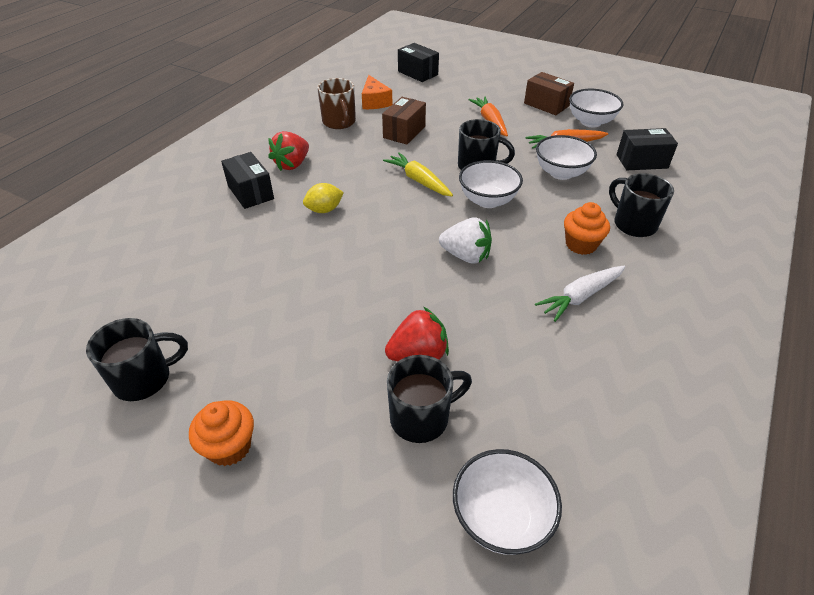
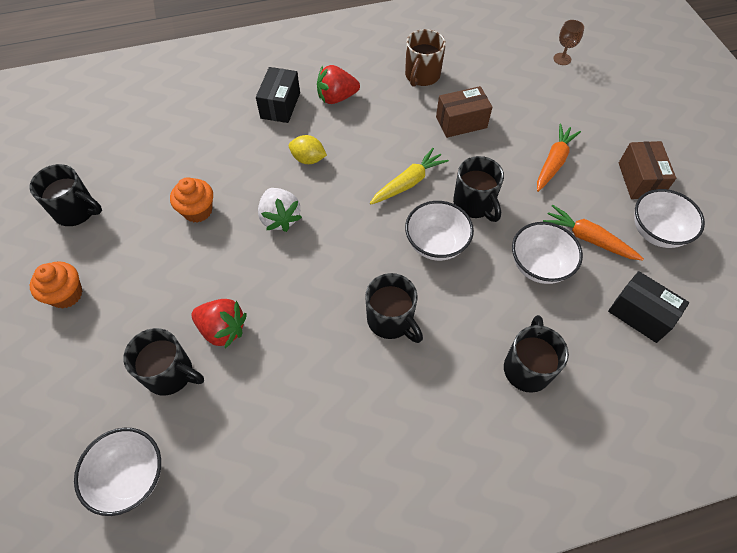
camera: 45 degrees right, 15 degrees up
(375, 102) = (479, 70): orange cheese -> none
(418, 73) = (562, 59): black box -> brown goblet
(419, 181) = (408, 183): yellow carrot -> yellow carrot turned 45 degrees clockwise
(466, 256) = (351, 280): white strawberry -> white strawberry (280, 218)
(525, 258) = (391, 320): none -> black mug
(580, 297) = (385, 389): white carrot -> none
(581, 244) = (452, 347): orange cupcake -> orange cupcake (198, 211)

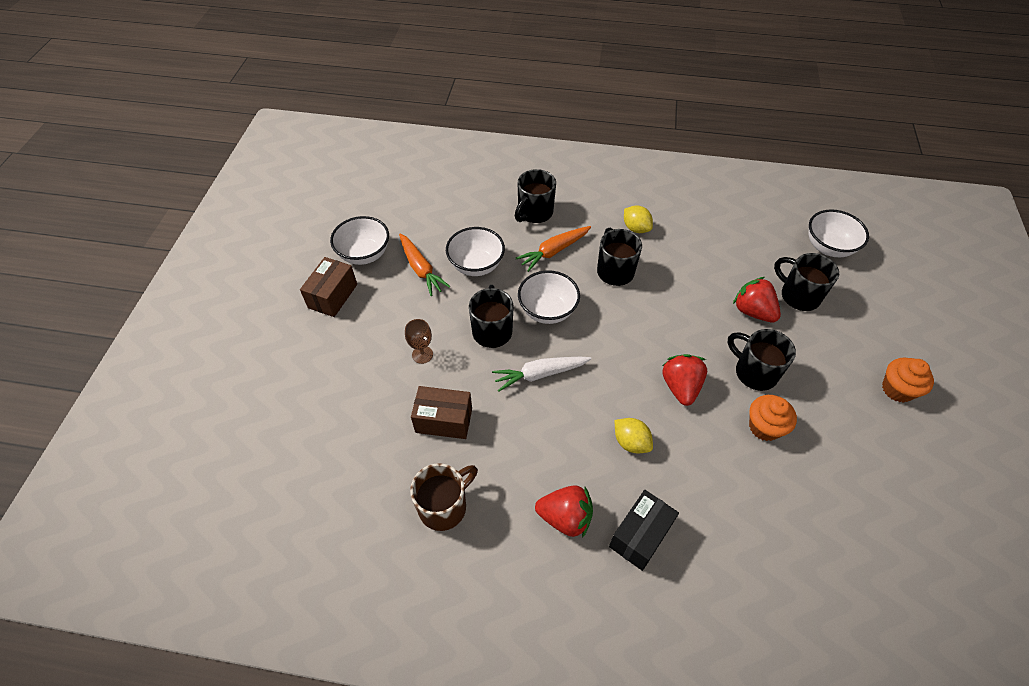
camera: 155 degrees left, 5 degrees down
(77, 211) = (901, 478): black mug -> black mug (754, 372)
(280, 218) = (680, 387): white strawberry -> red strawberry
(393, 397) = (636, 228): none -> yellow lemon
(408, 183) = (540, 374): yellow carrot -> white carrot
(553, 162) = (390, 340): orange carrot -> orange carrot (554, 251)
(562, 59) = (264, 458): brown goblet -> brown goblet (422, 354)
(640, 314) = (432, 213): black box -> none

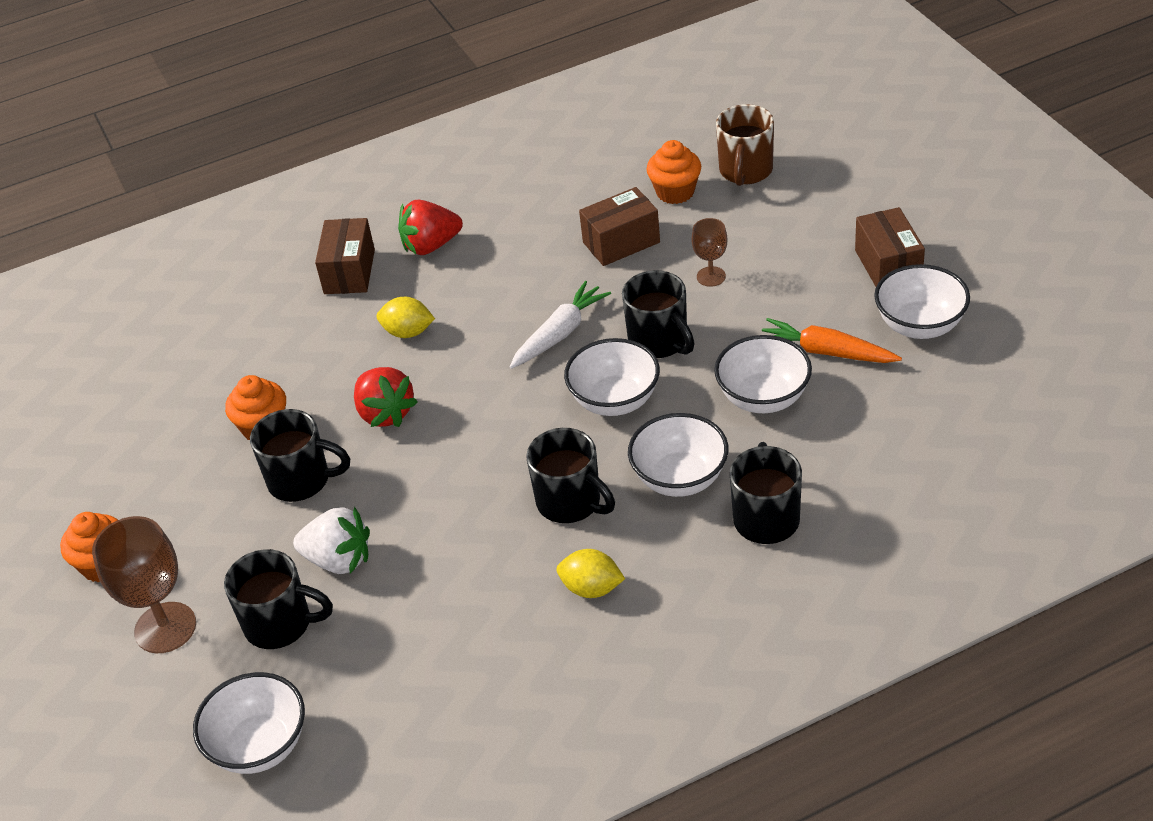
camera: 150 degrees right, 10 degrees down
(370, 440) = (675, 192): none -> orange cupcake
(444, 506) = (551, 193): brown mug -> brown mug (745, 171)
(554, 251) = (680, 478): orange carrot -> white bowl
(640, 536) = (349, 272): black box -> brown box
(753, 311) = (338, 560): red strawberry -> white strawberry
(865, 329) = (165, 628): none -> brown goblet

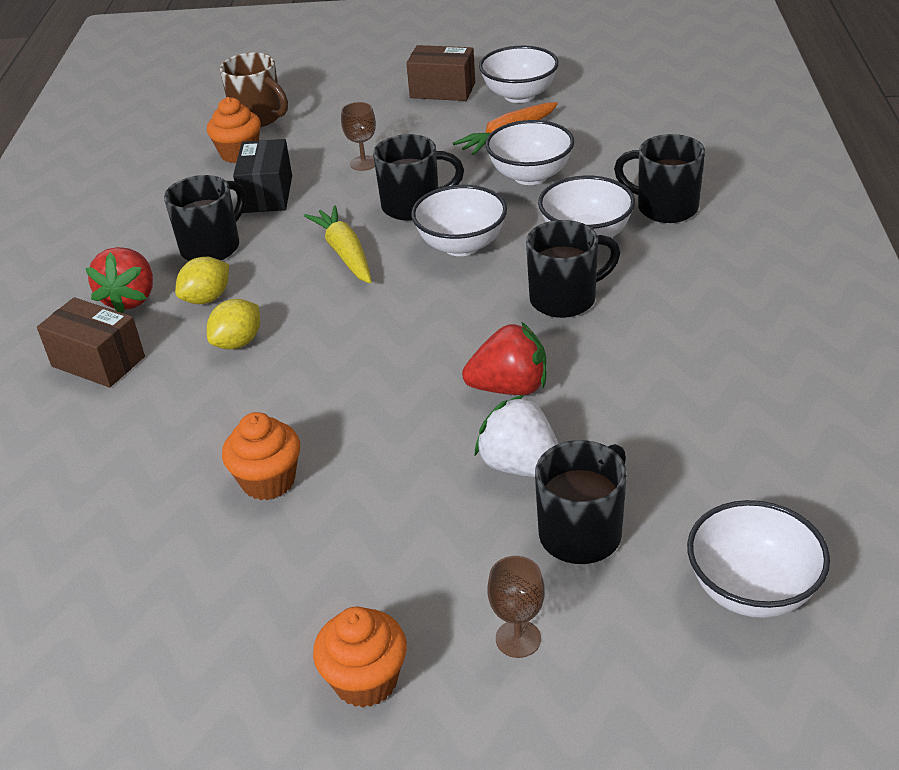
camera: 65 degrees left, 5 degrees down
(165, 628) = (518, 639): brown goblet -> brown goblet, size x0.55
(301, 480) = (379, 468): black mug -> black mug (212, 247)
(338, 560) = (521, 466): white strawberry -> white strawberry turned 90 degrees counterclockwise
(385, 413) = (338, 384): red strawberry -> red strawberry (509, 388)
(559, 334) = (345, 253): white carrot -> yellow carrot
(591, 588) = (679, 313): yellow lemon -> yellow lemon (207, 298)
(621, 242) = (267, 194): brown box -> black box

